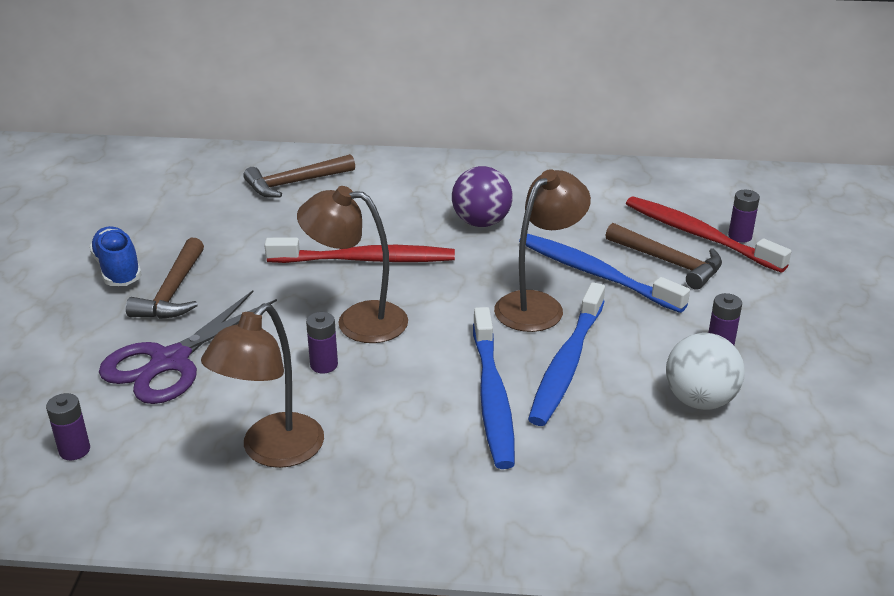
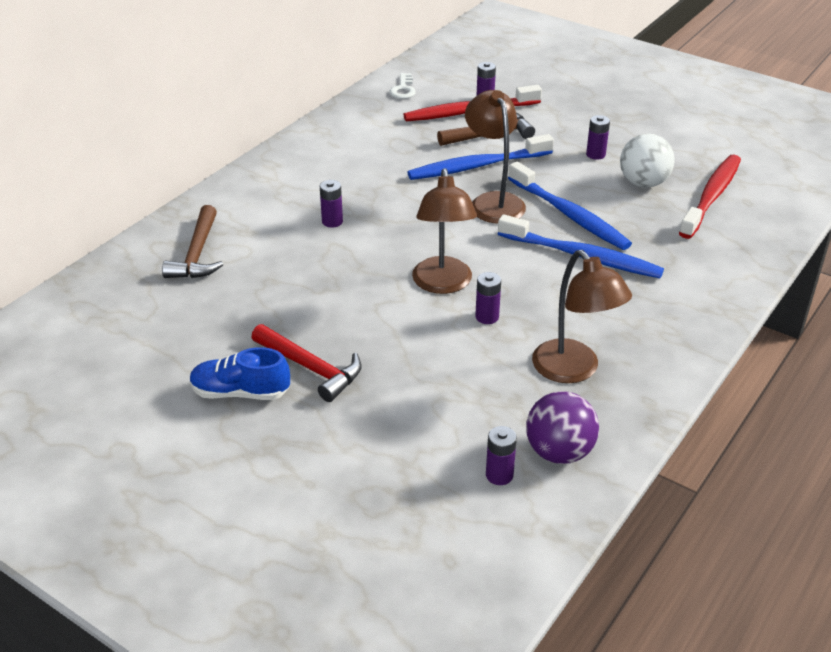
camera: 60 degrees left, 5 degrees up
(170, 361) = (417, 394): purple scissors -> none
(173, 292) = (311, 368): brown hammer -> red hammer
(357, 321) = (443, 284): brown lamp -> brown lamp turned 45 degrees counterclockwise
(366, 260) = (361, 255): red toothbrush -> red toothbrush (711, 196)
(405, 227) = (332, 221): none -> purple battery
(481, 222) = (362, 187): purple ball -> purple ball (559, 452)
(690, 184) = (403, 89): none -> white key

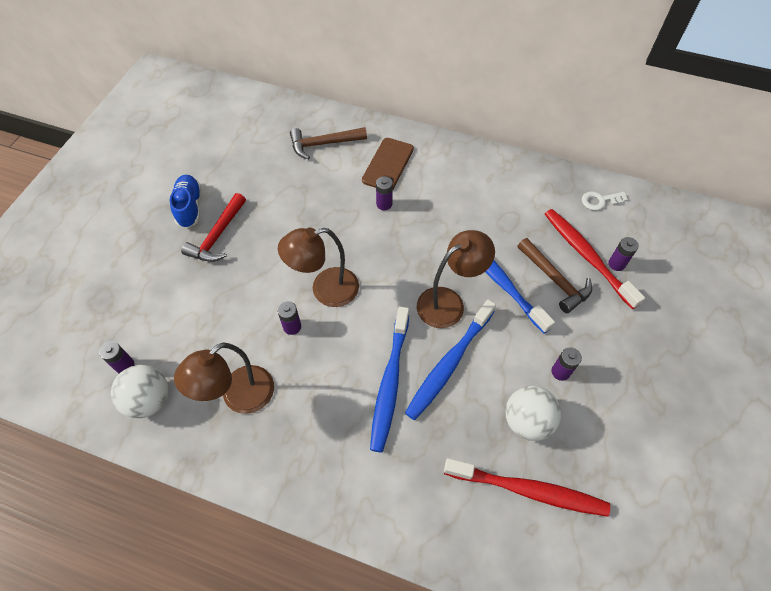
camera: 75 degrees right, 20 degrees up
(269, 208) = (388, 164): none -> brown phone
(559, 452) = (149, 400): purple ball -> white ball

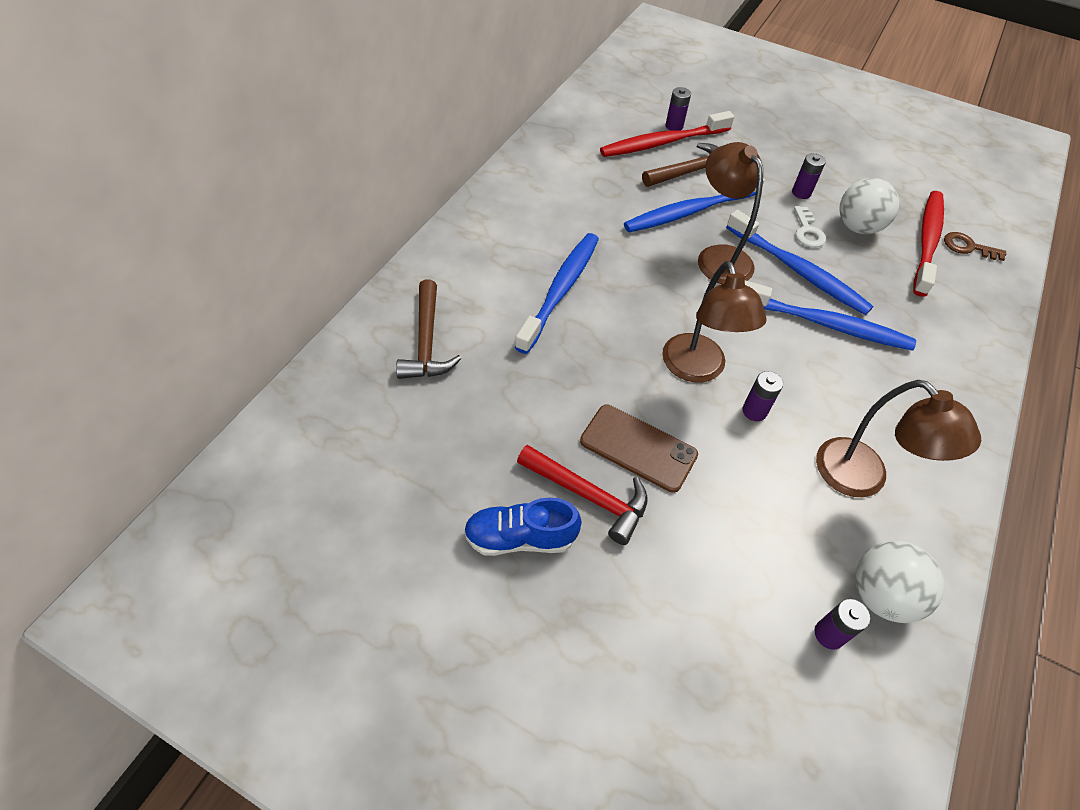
camera: 85 degrees left, 5 degrees down
(384, 204) = (560, 290): purple battery -> blue toothbrush
(388, 164) = (489, 276): brown phone -> brown phone (638, 448)
(534, 534) = (968, 247): none -> brown key
(600, 201) = (589, 116): white key -> white key (807, 231)

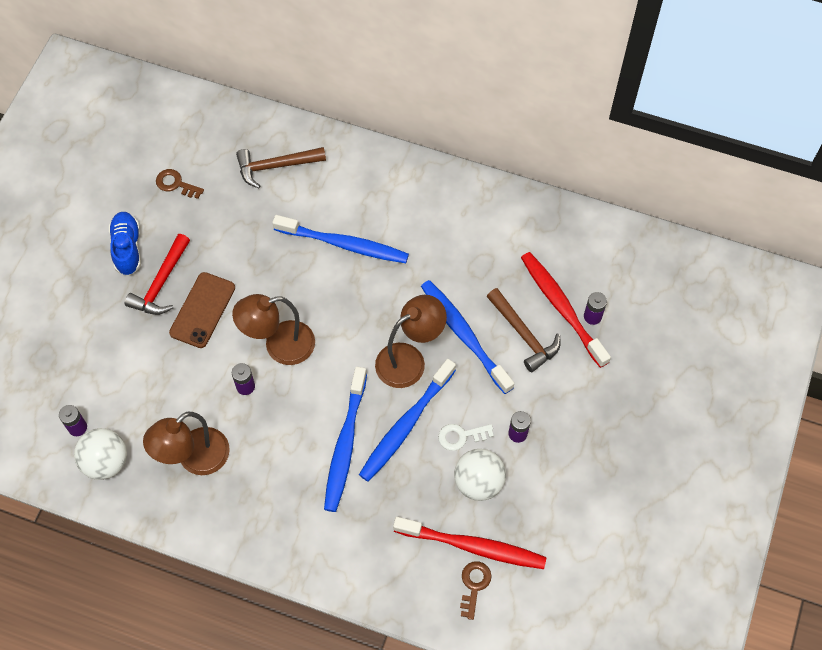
camera: 85 degrees right, 10 degrees up
(420, 461) = (176, 184): none -> brown key

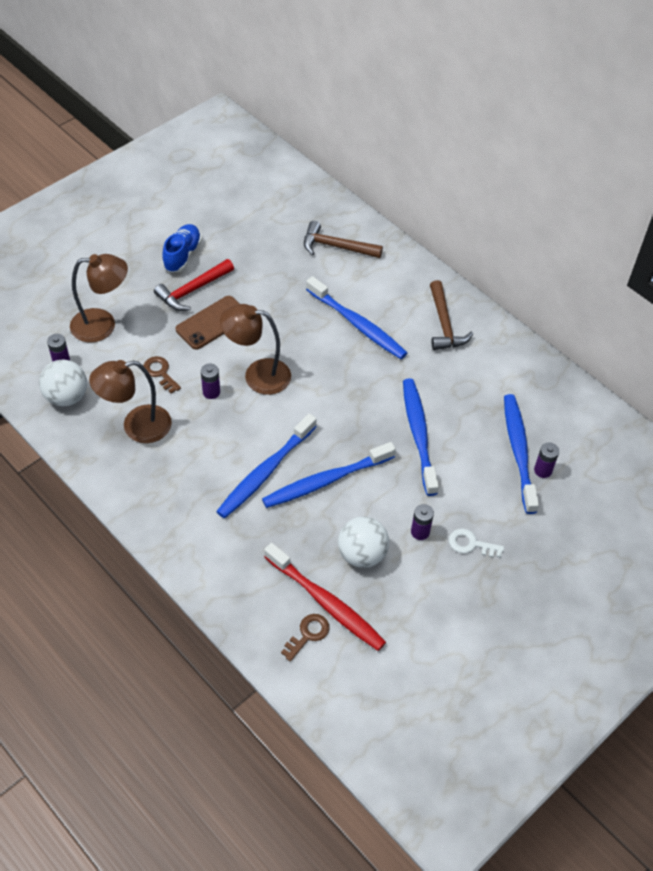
camera: 25 degrees right, 10 degrees down
(176, 184) = (249, 227): brown key -> brown key (160, 373)
(409, 360) = (359, 432): brown lamp -> brown lamp (103, 325)
(461, 436) = (368, 511): white key -> white key (471, 544)
(523, 334) = (471, 457): brown hammer -> brown hammer (444, 324)
(562, 307) = (518, 451): red toothbrush -> blue toothbrush

